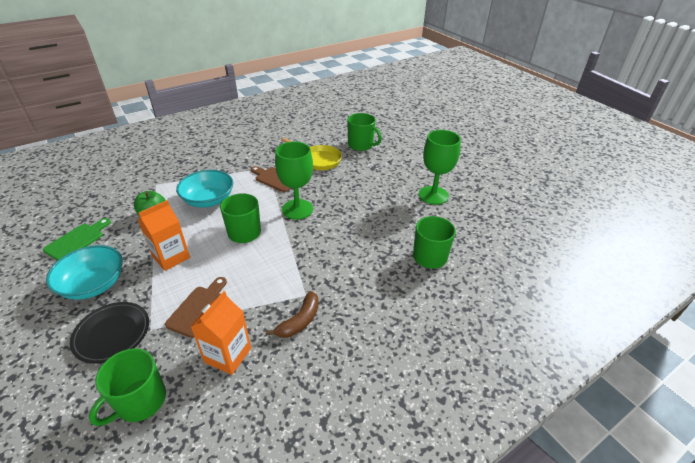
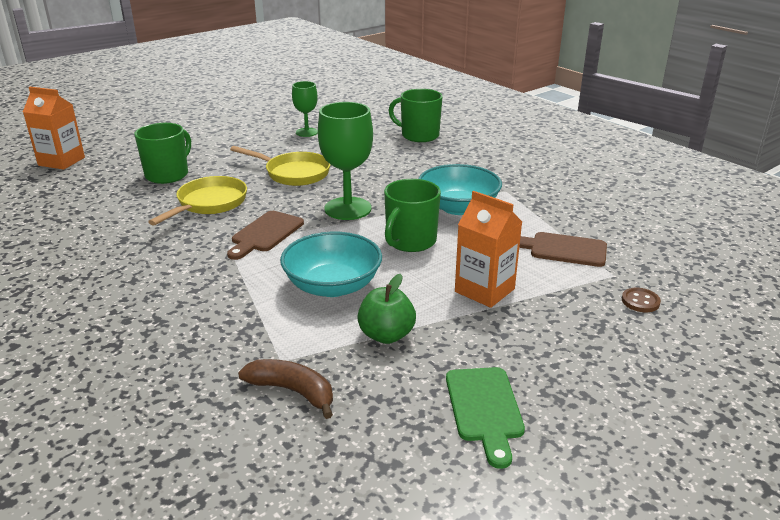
camera: 95 degrees left, 10 degrees down
(77, 240) = (484, 409): green cutting board -> green cutting board turned 120 degrees counterclockwise
(94, 285) = (574, 347): turquoise bowl -> turquoise bowl (458, 207)
(112, 334) = (640, 301): black plate -> brown button
(140, 401) = (698, 258): green mug -> none
(228, 355) = (611, 221): orange carton -> orange carton (61, 161)
(300, 321) = (543, 190): brown banana -> brown banana (292, 391)
(356, 188) = (293, 173): none -> yellow pan
(433, 195) = (307, 132): green goblet -> green goblet, size x0.59

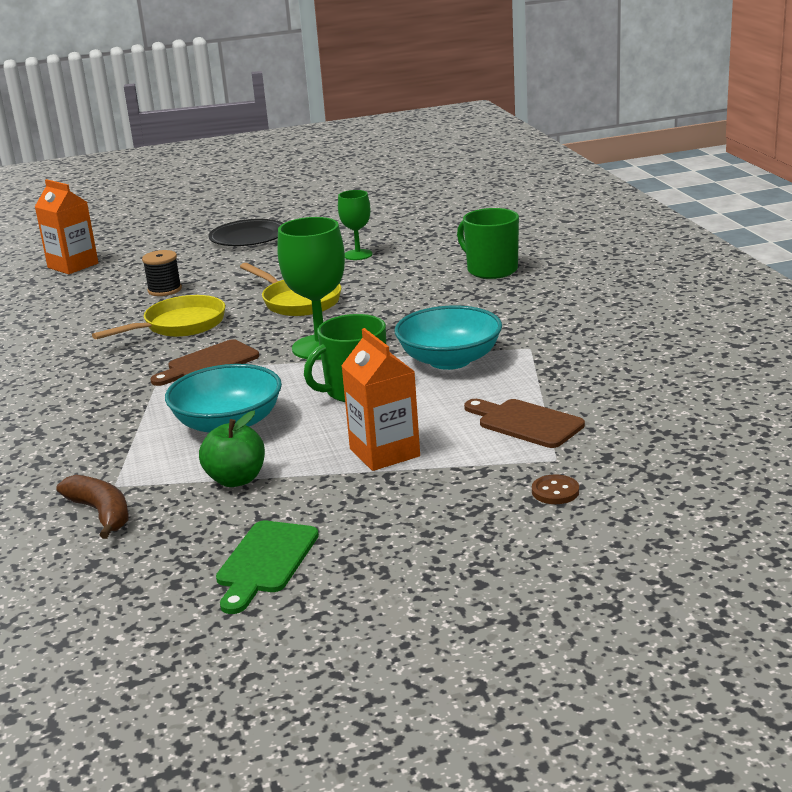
camera: 25 degrees right, 5 degrees down
(168, 175) = (164, 290): green mug -> black spool
(203, 126) = (248, 237): none -> black plate

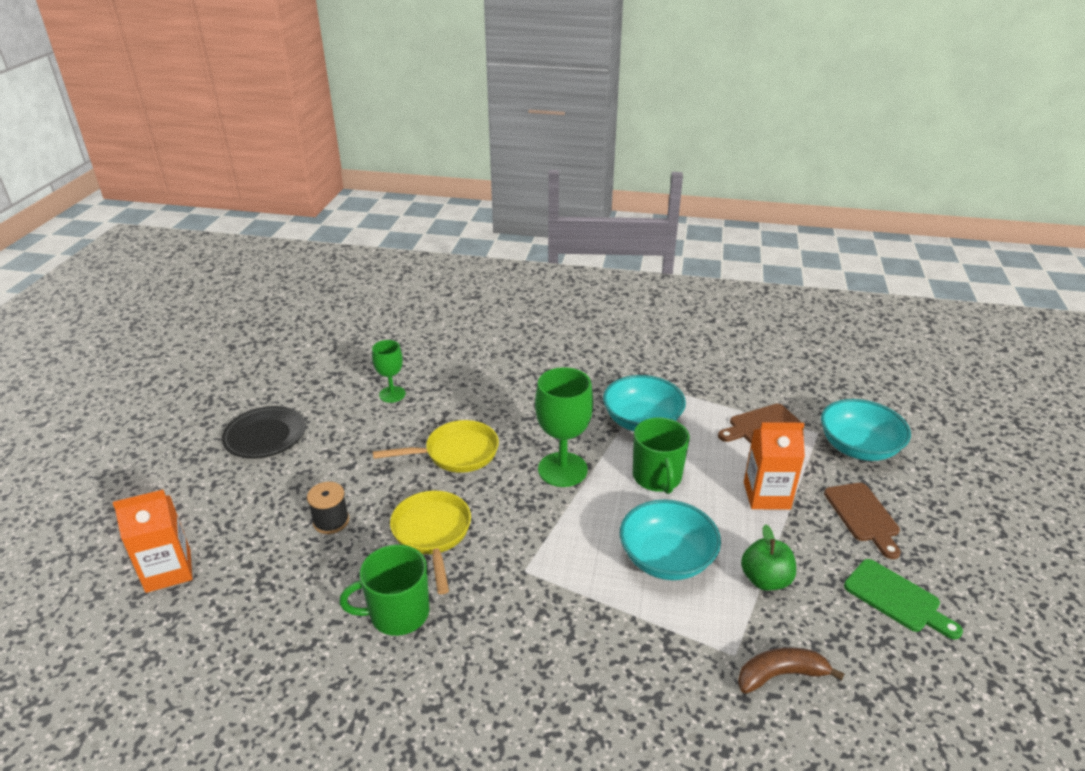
camera: 65 degrees left, 10 degrees up
(209, 363) = (536, 538): brown cutting board -> brown cutting board (863, 516)
(491, 270) = (501, 351): green mug -> green mug (398, 613)
(555, 491) = (858, 447): brown button -> turquoise bowl

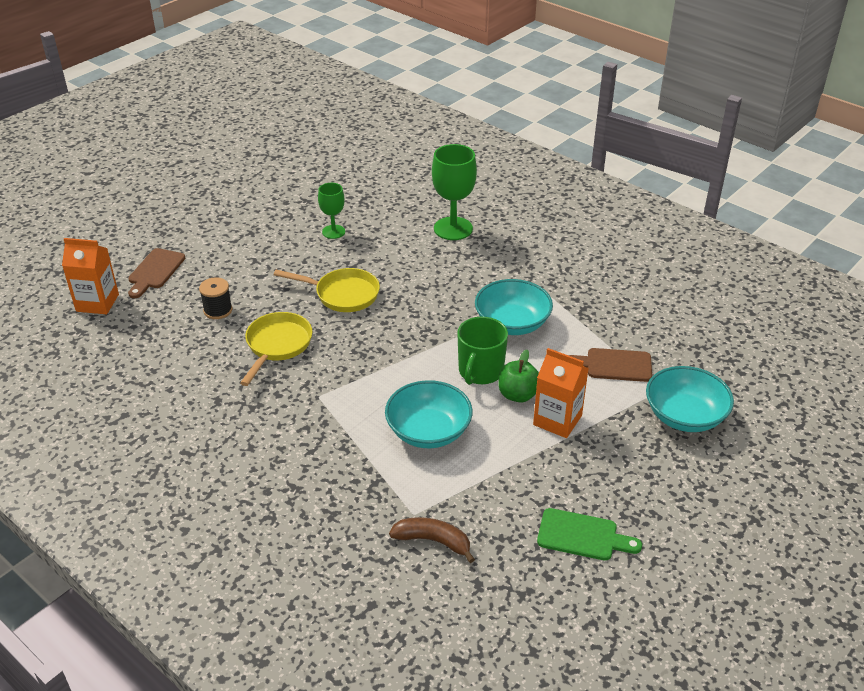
camera: 30 degrees right, 5 degrees up
(265, 436) = (220, 232): black plate -> none
(398, 613) = (212, 388): green mug -> none
(562, 469) = (411, 337): green goblet -> green goblet (453, 228)
(765, 580) = (489, 477): green apple -> green apple (518, 395)
(863, 516) = (624, 468): brown cutting board -> brown cutting board (155, 271)
(896, 598) = (582, 536): green cutting board -> green cutting board turned 60 degrees counterclockwise

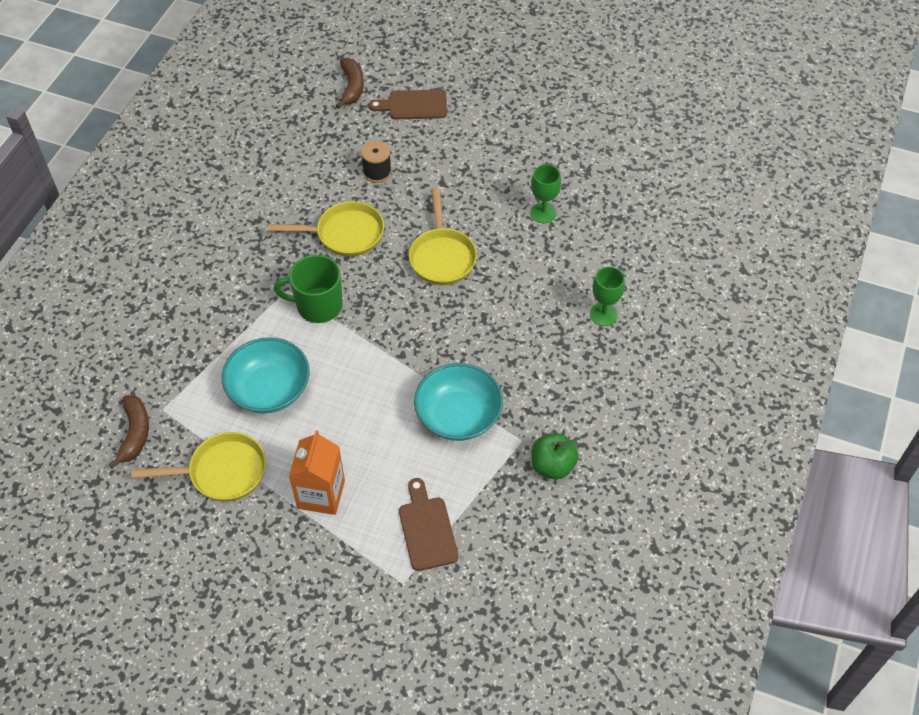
camera: 70 degrees right, 15 degrees up
(97, 303) = (352, 87): orange carton -> brown banana
(453, 228) = (603, 314): green goblet -> green goblet, size x0.59
(480, 371) = (370, 408): green mug -> green mug (318, 305)
(507, 482) = (222, 472): none -> yellow pan
(518, 395) = (346, 450): green apple -> green apple (552, 466)
(582, 536) = (171, 551): green cutting board -> none
(684, 416) = (368, 615): turquoise bowl -> none

